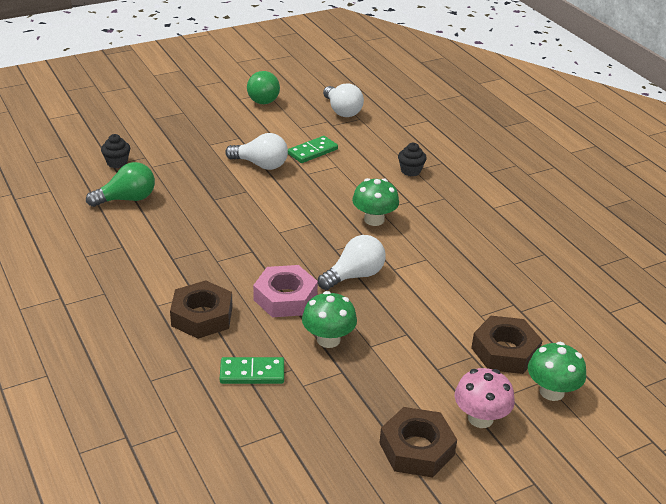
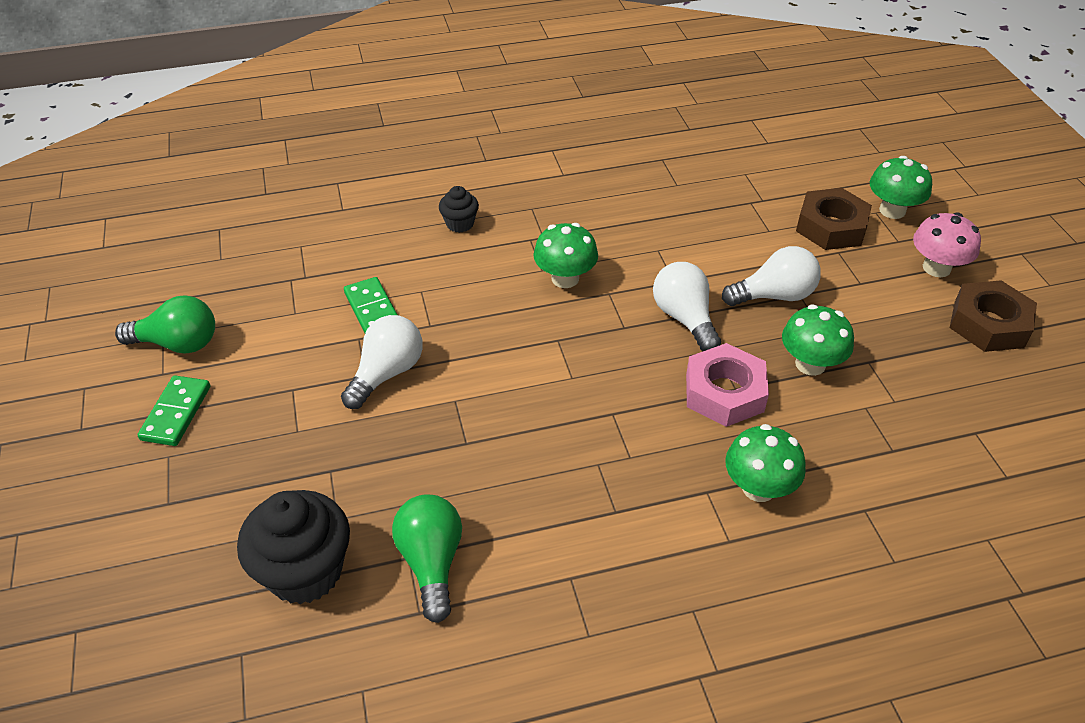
camera: 75 degrees left, 10 degrees up
(117, 163) = (305, 571): black cupcake -> black cupcake, size x1.95
(202, 316) = (758, 488): brown nut -> green mushroom
(252, 373) = (875, 447): green domino -> green domino (176, 413)
(342, 111) = (269, 259): white light bulb -> white light bulb (774, 295)

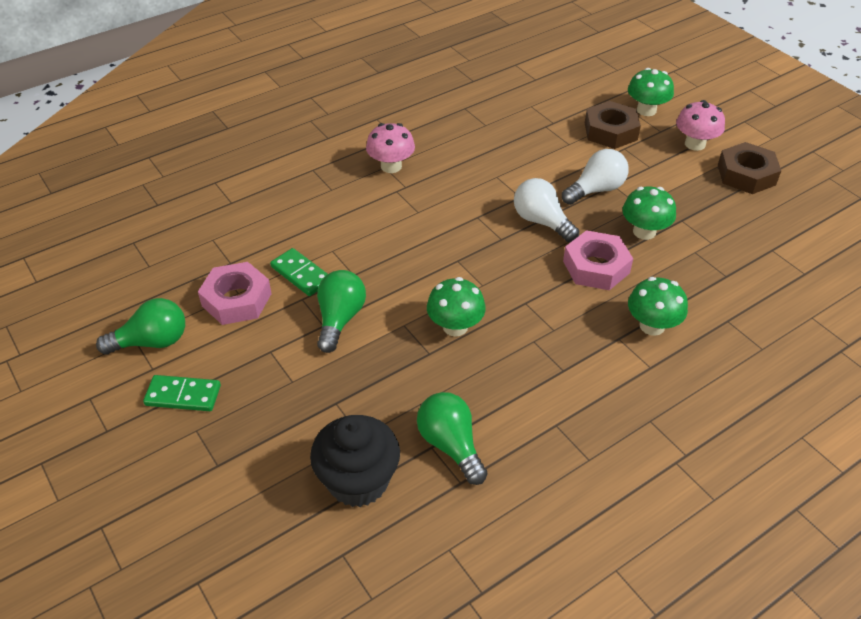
camera: 20 degrees left, 0 degrees up
(176, 413) = (183, 395): green domino -> green domino turned 75 degrees counterclockwise
(289, 320) = (236, 300): none -> pink nut
(387, 373) = (340, 319): white light bulb -> green light bulb
(460, 224) = (334, 192): black cupcake -> none
(539, 209) = (391, 166): none -> pink mushroom
(565, 278) = (439, 214): green mushroom -> green mushroom (455, 327)

